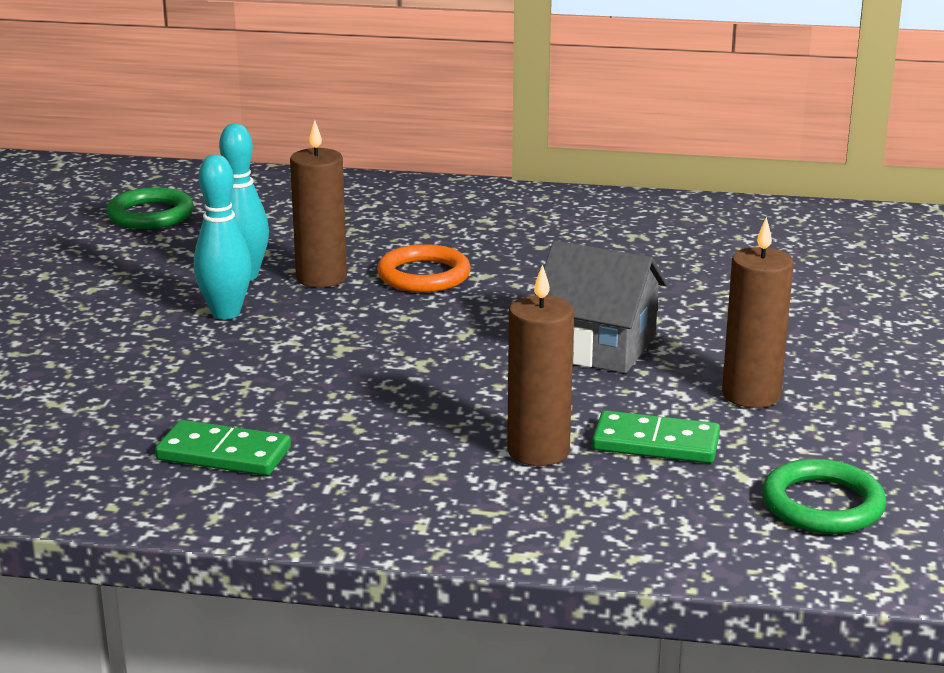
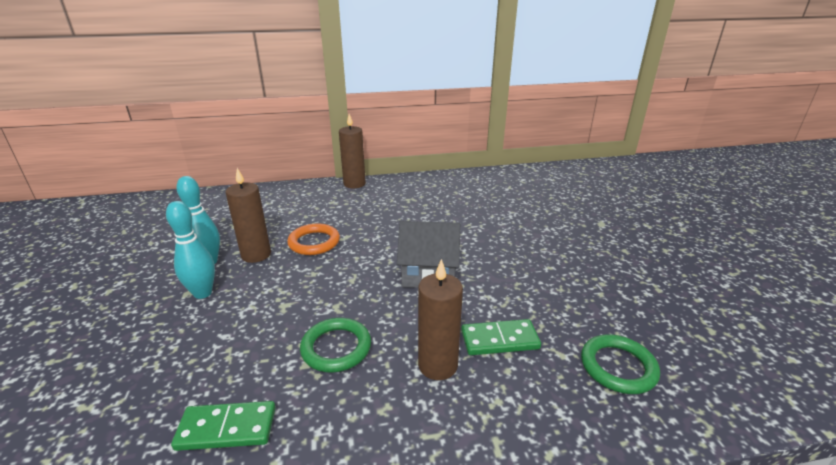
camera: 20 degrees left, 5 degrees up
(150, 215) = (143, 229): green ring -> green ring (336, 348)
(751, 395) = (525, 290): brown candle -> brown candle (354, 184)

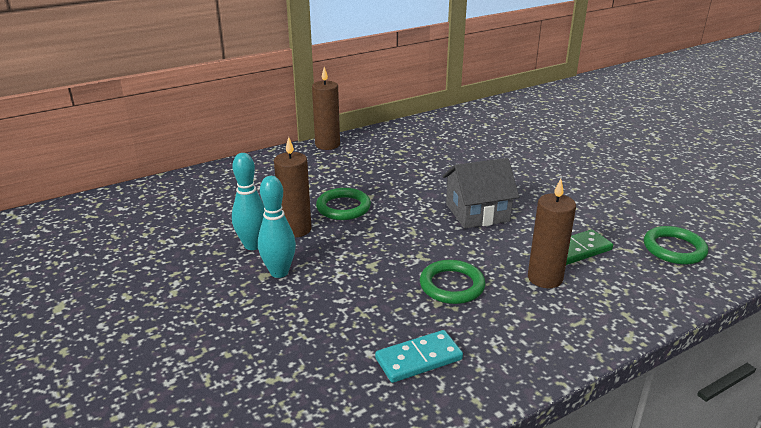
camera: 20 degrees left, 0 degrees up
(227, 428) = (418, 359): green domino -> turquoise domino
(314, 242) = (343, 207): orange ring -> green ring

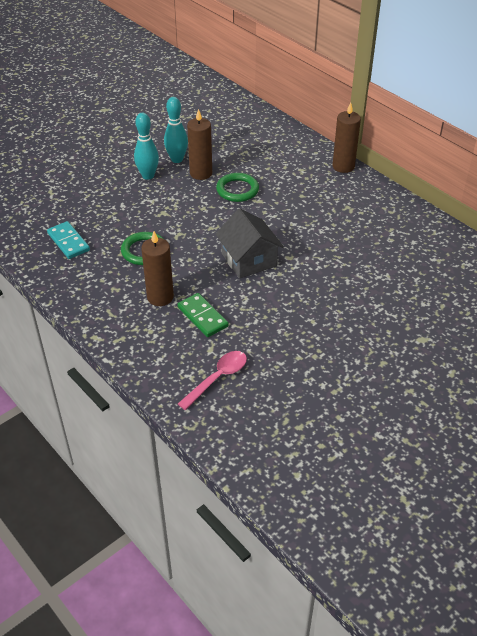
camera: 80 degrees right, 15 degrees up
(674, 249) = (217, 378): green ring -> pink spoon

